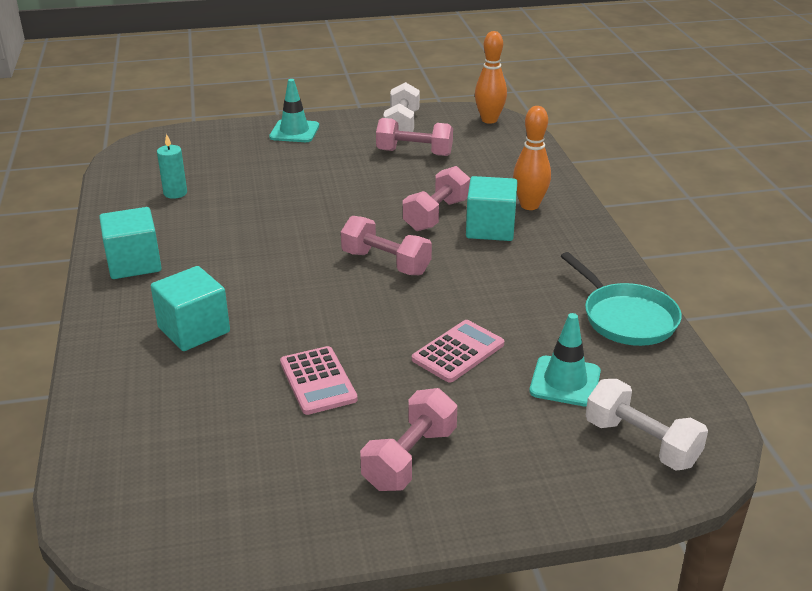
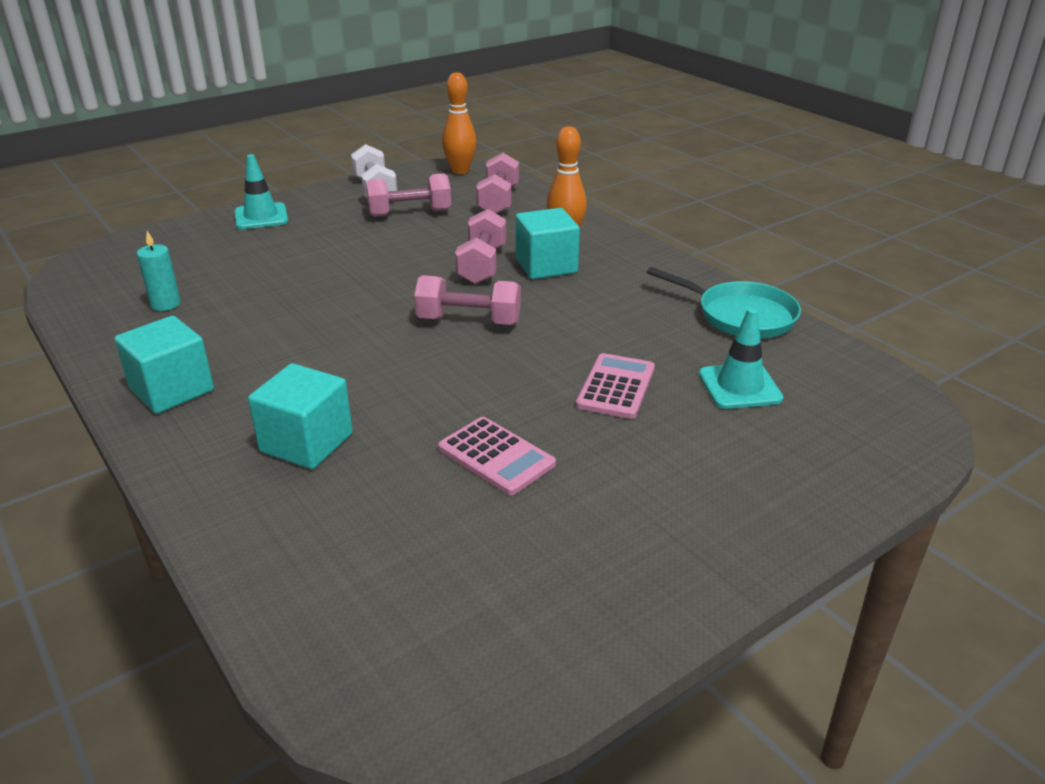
camera: 25 degrees left, 0 degrees up
(410, 458) = (660, 505): pink dumbbell -> pink dumbbell (498, 201)
(641, 443) = (855, 422): white dumbbell -> none

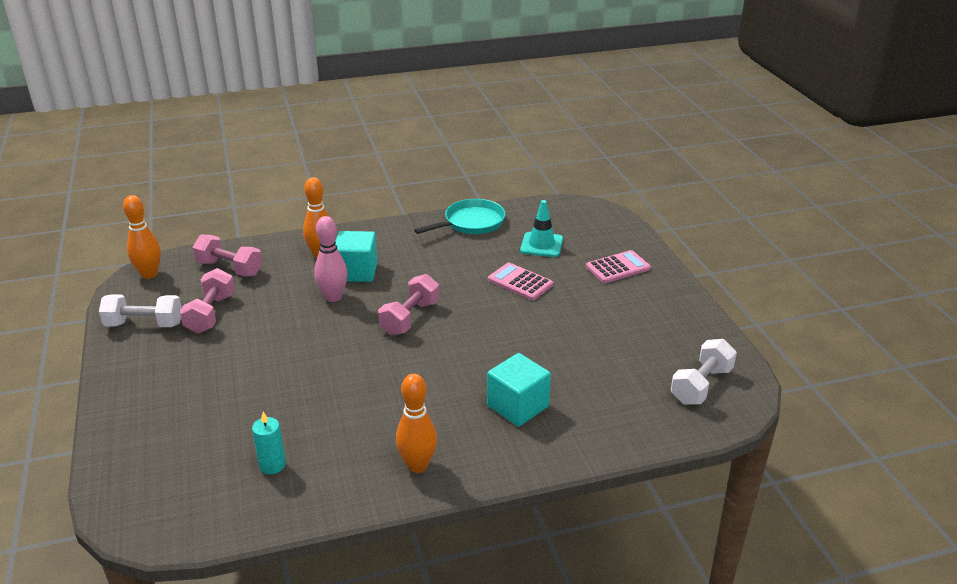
camera: 70 degrees left, 0 degrees up
(172, 390) = (417, 465): turquoise cube -> orange bowling pin
(261, 217) = (136, 396): turquoise traffic cone -> none
(427, 643) = (701, 385): none -> white dumbbell
(482, 265) = (333, 297): pink dumbbell -> pink bowling pin
(496, 456) = (566, 337): pink calculator -> pink calculator (618, 267)

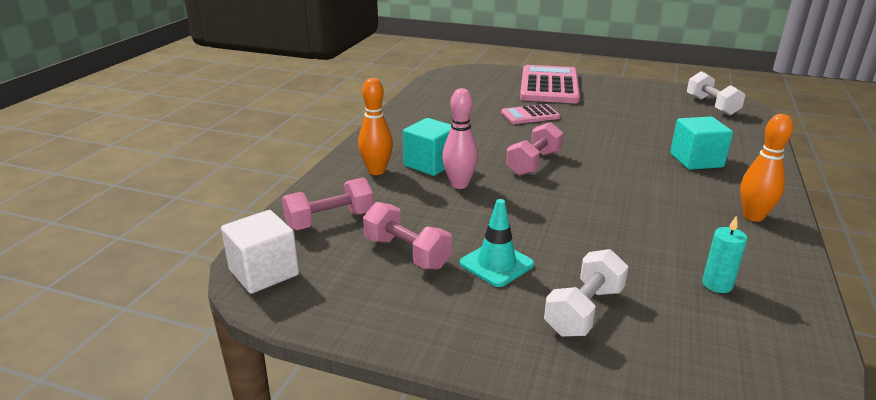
camera: 55 degrees left, 5 degrees down
(144, 324) = (374, 302): white dumbbell -> white dumbbell (584, 311)
(149, 274) = (264, 272): orange bowling pin -> white cube
(410, 318) = (533, 163): pink dumbbell -> pink dumbbell turned 60 degrees clockwise
(471, 223) = (420, 106): turquoise pan -> none
(541, 245) = (488, 96): turquoise traffic cone -> turquoise traffic cone (496, 264)
(618, 267) = (549, 86): pink calculator -> pink calculator, size x1.93

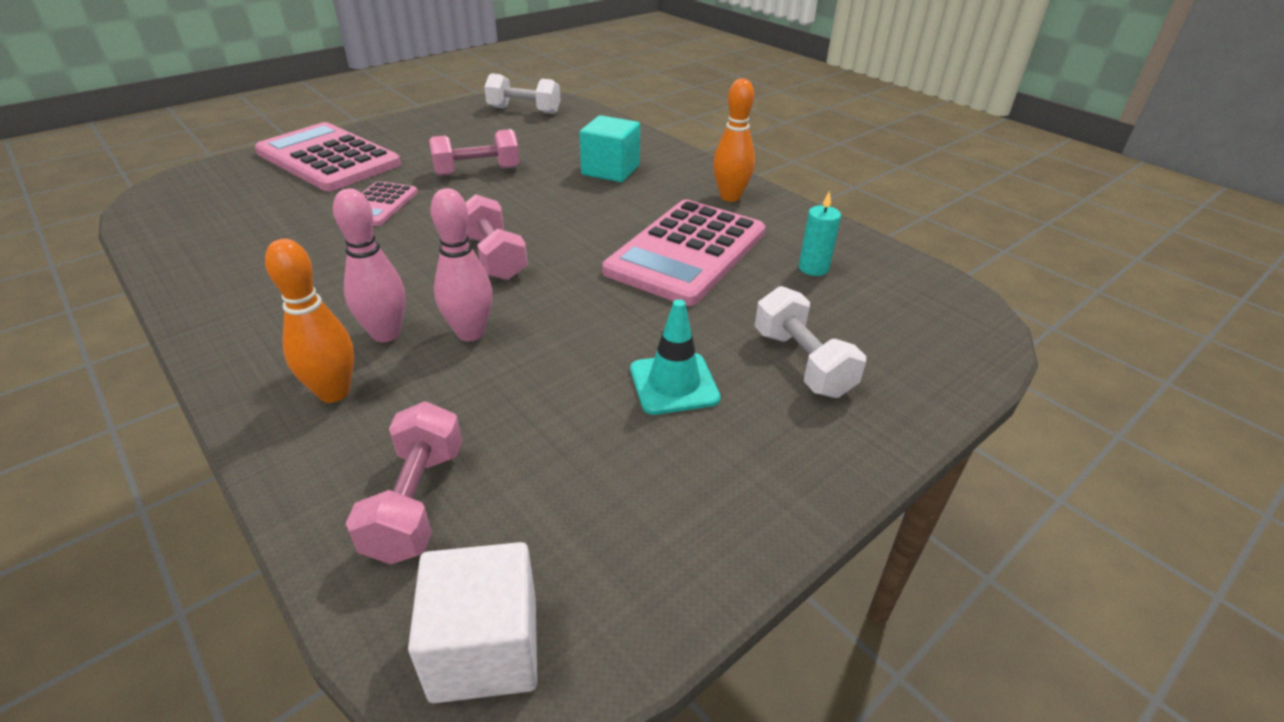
camera: 60 degrees left, 10 degrees up
(406, 253) = (583, 451): pink dumbbell -> pink dumbbell (477, 171)
(430, 164) = (386, 334): turquoise cube -> pink bowling pin
(645, 223) = (687, 252): none -> pink calculator

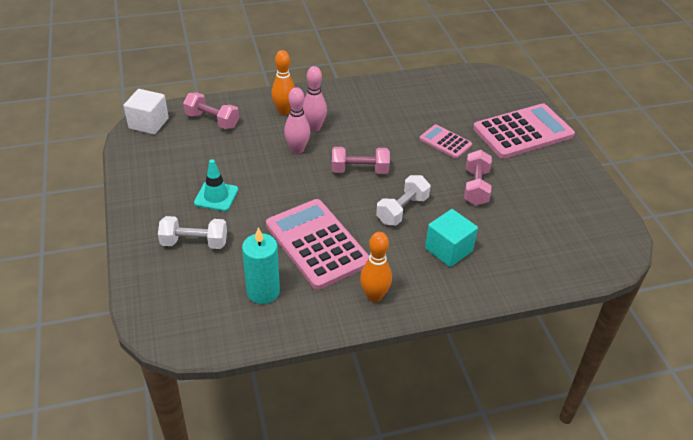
camera: 115 degrees right, 5 degrees up
(524, 110) = (591, 238): white dumbbell -> white dumbbell (402, 210)
(813, 268) = (263, 291): turquoise candle -> turquoise candle, size x1.65

